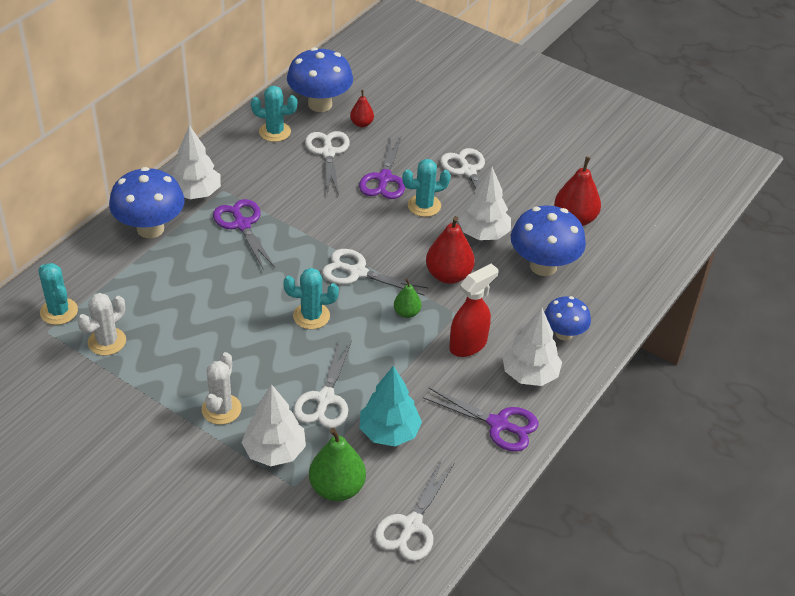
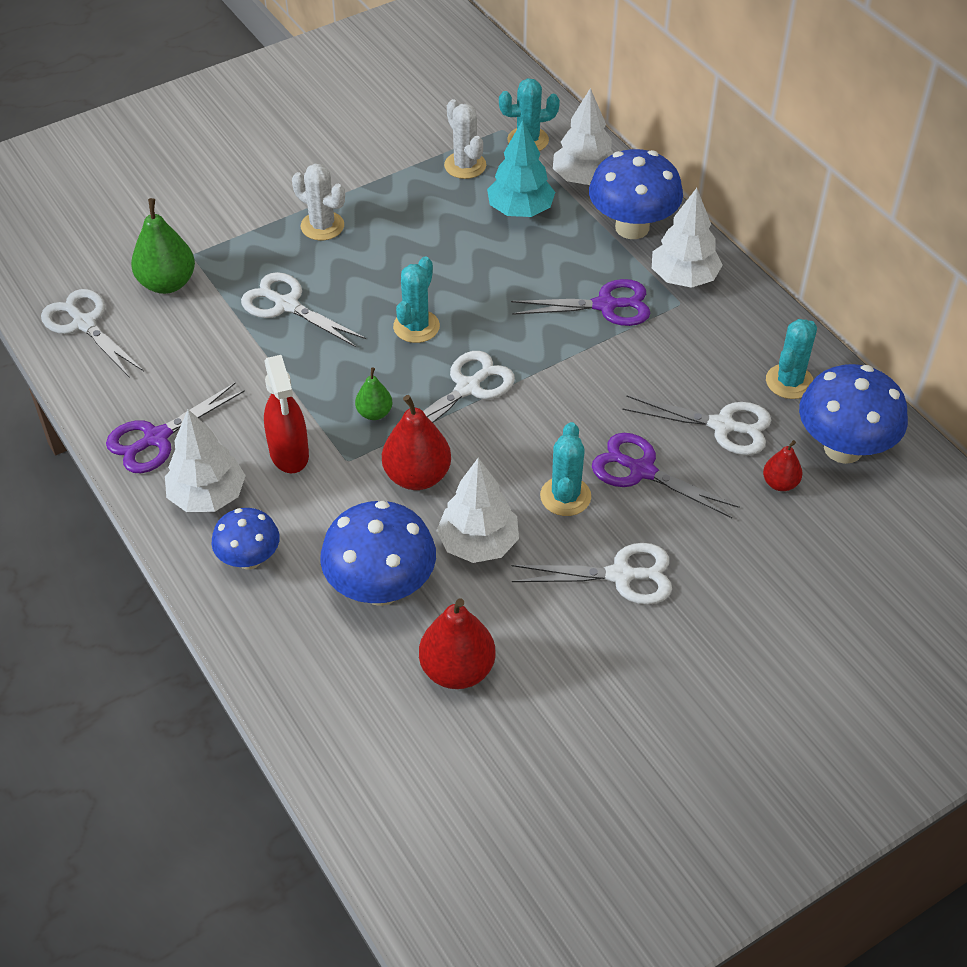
camera: 115 degrees right, 5 degrees up
(274, 451) = (243, 251): white tree -> white tree (584, 178)
(389, 432) = (208, 342): turquoise tree -> turquoise tree (520, 210)

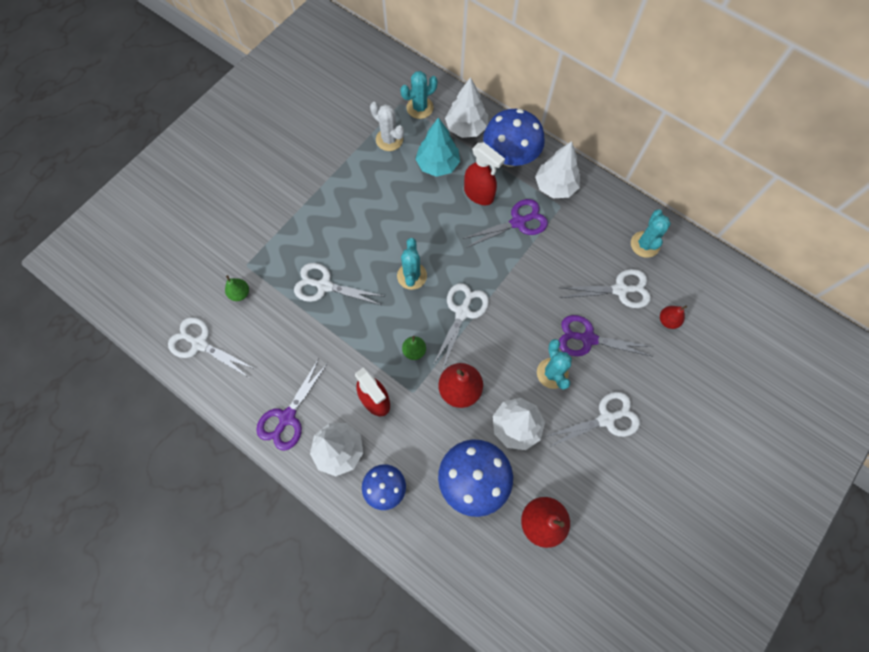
camera: 20 degrees left, 20 degrees up
(167, 283) = (240, 293): green pear -> green pear, size x0.56
(322, 226) = (320, 216): white cactus -> none
(563, 259) = (479, 194): none -> red spray bottle
(843, 448) = (692, 283): blue mushroom -> none

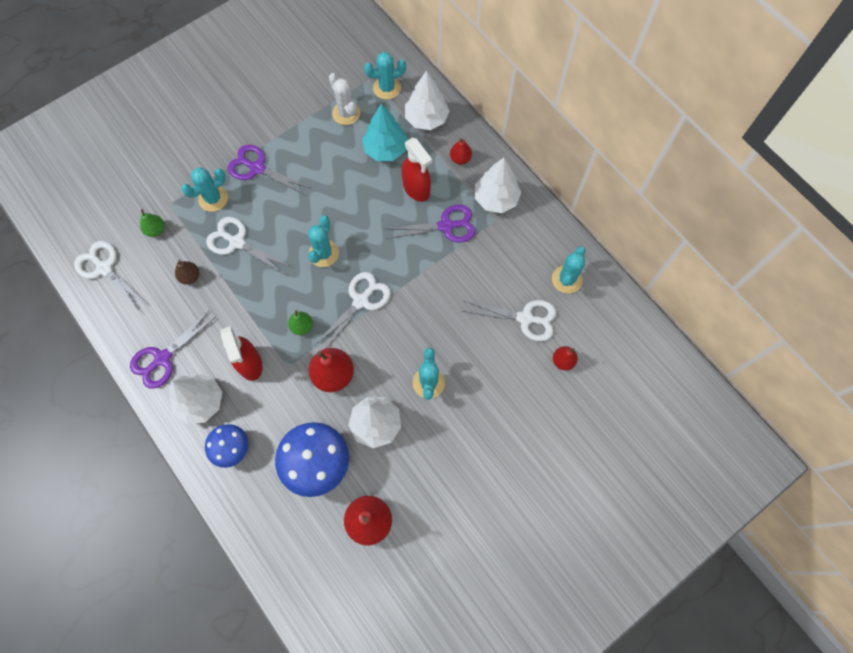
camera: 15 degrees right, 0 degrees up
(287, 250) = (213, 199): none -> turquoise cactus
(289, 330) = (190, 277): none -> brown pear
(510, 157) = (460, 159): blue mushroom -> red pear
(588, 339) = (476, 358): purple scissors -> purple scissors (257, 168)
(606, 419) = (466, 441): white scissors -> none

